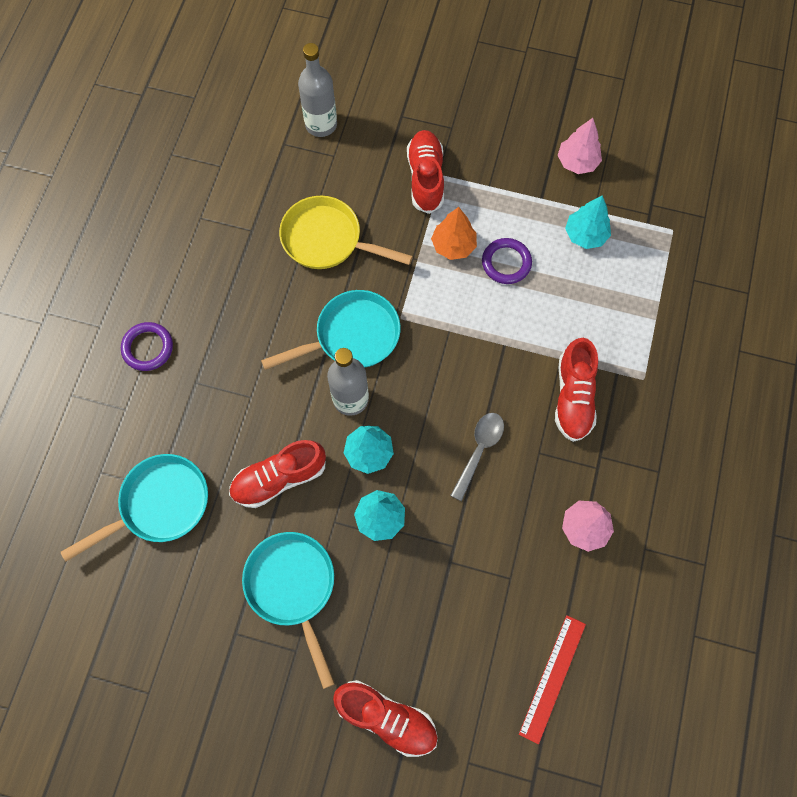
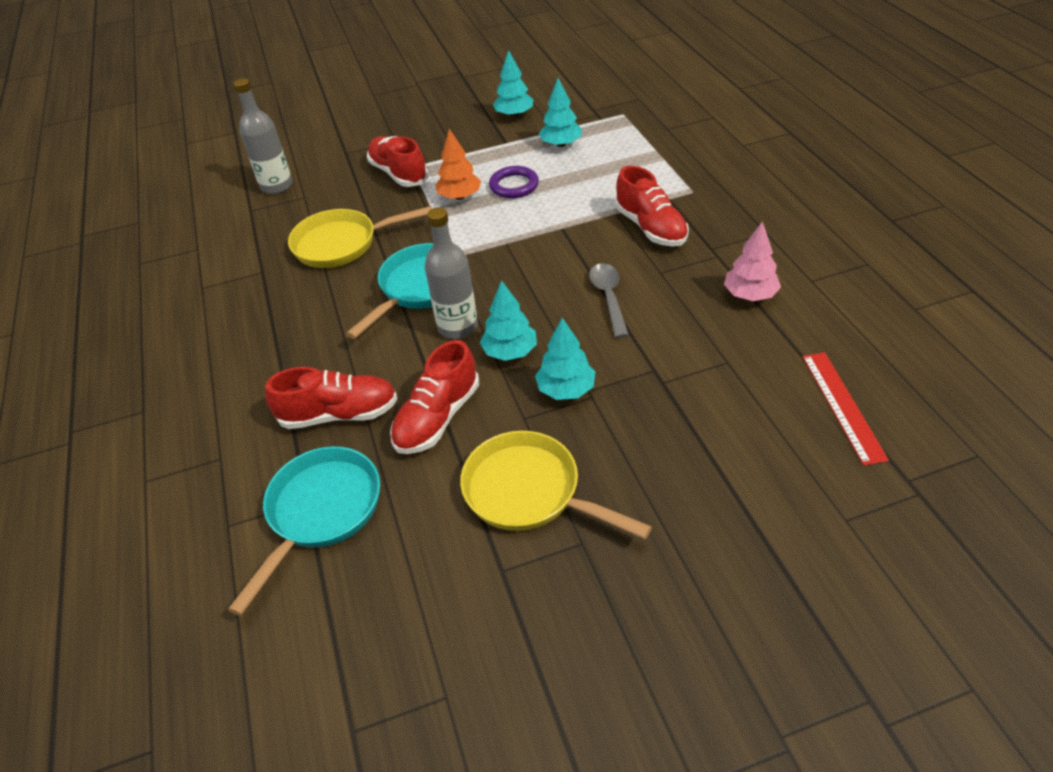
camera: 30 degrees left, 25 degrees down
(148, 348) = (212, 399): purple ring -> none
(293, 587) = (529, 492): turquoise pan -> yellow pan
(386, 717) = (730, 537): red shoe -> red shoe (339, 414)
(577, 162) = (514, 115): pink tree -> turquoise tree

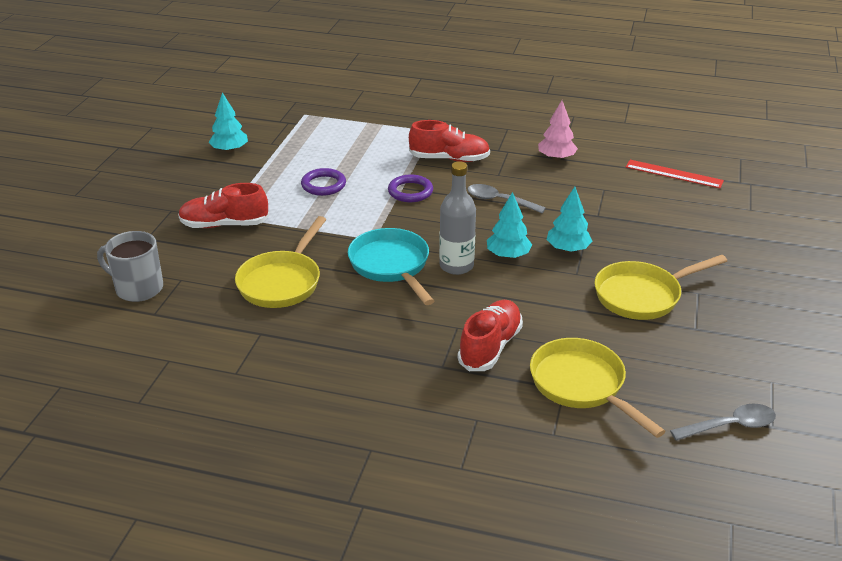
camera: 60 degrees left, 10 degrees down
(277, 186) = (138, 288): grey bottle -> grey mug
(320, 512) = (582, 385): turquoise pan -> yellow pan
(327, 683) = (730, 426): none -> grey spoon
(437, 417) = (540, 306): red shoe -> none
(460, 196) = (301, 210): orange tree -> none
(559, 236) = (410, 191): none -> purple ring
(561, 144) = (302, 149): turquoise tree -> none

